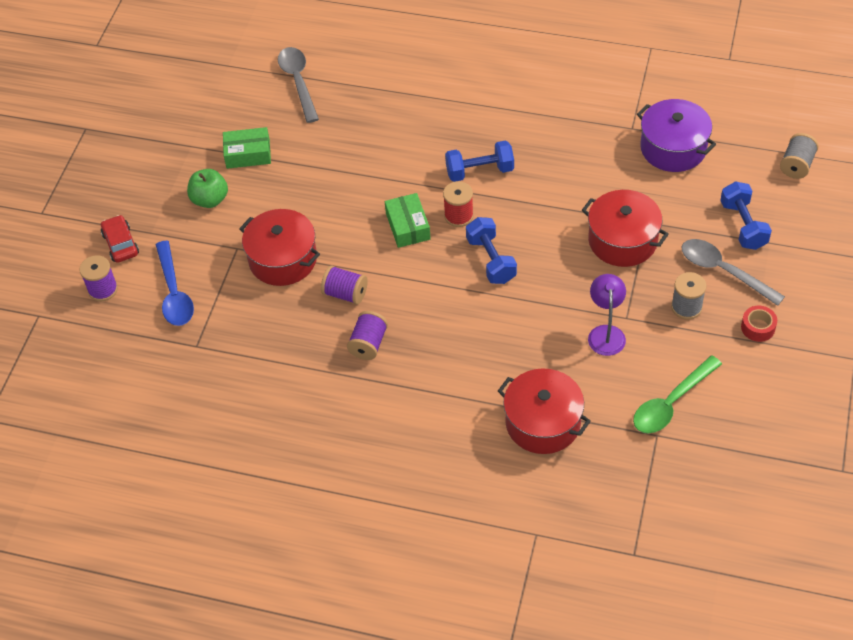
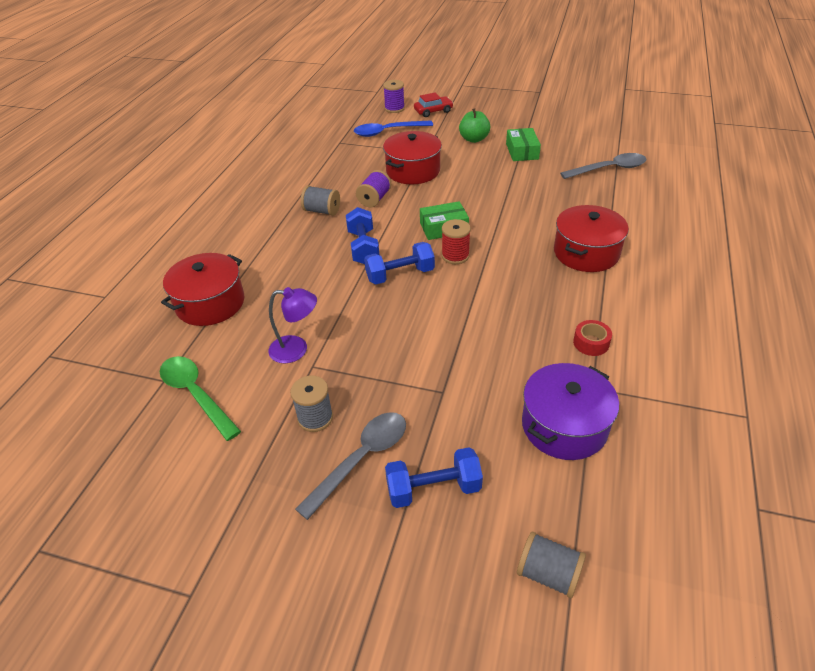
camera: 90 degrees right, 10 degrees down
(368, 344) = (322, 211): purple spool -> grey spool
(479, 171) = (512, 269): blue dumbbell -> blue dumbbell (363, 247)
(622, 240) = (417, 369): red pot -> red pot (586, 253)
(758, 327) = (270, 485): red tape -> red tape (591, 343)

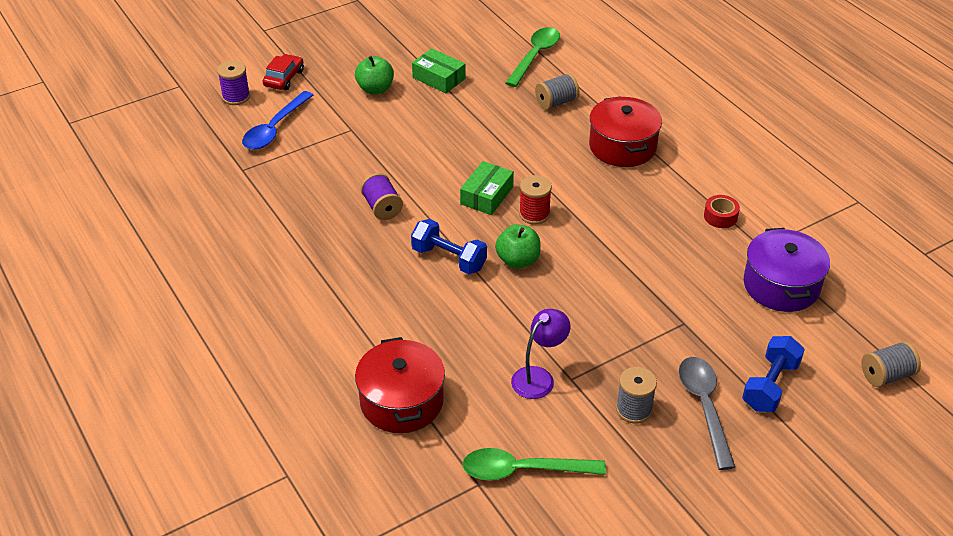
camera: 50 degrees left, 0 degrees up
(322, 211) = (352, 251): grey spool -> grey spool (556, 102)
(400, 275) = (518, 260): blue dumbbell -> green apple
(413, 171) = (371, 157): red pot -> none
(609, 169) = (535, 56): grey spoon -> green spoon

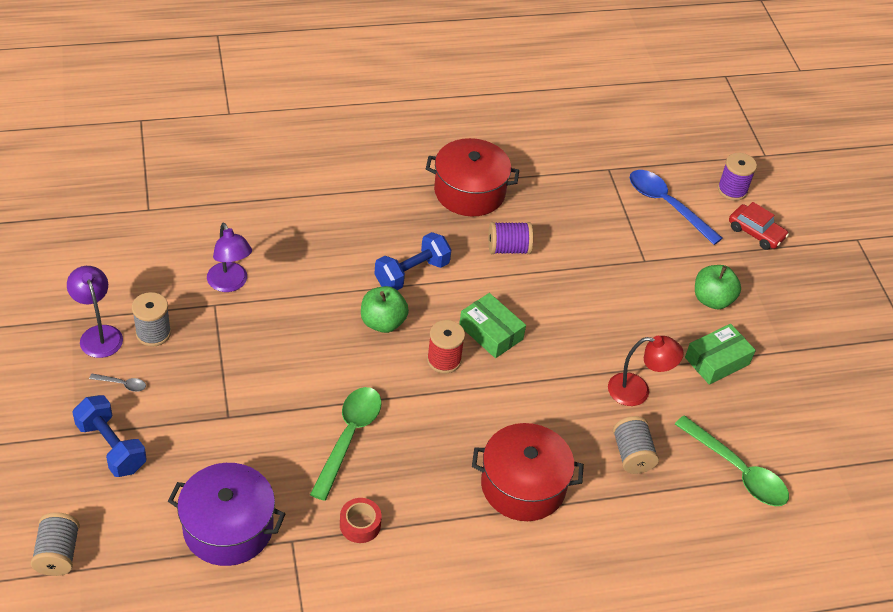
camera: 105 degrees right, 5 degrees up
(401, 401) = (259, 192): red pot -> red pot (469, 191)
(495, 110) = (637, 391): none -> red lamp
(523, 470) = (142, 239): green spoon -> green spoon (349, 437)
(663, 450) = (99, 334): none -> purple lamp
(704, 407) = (122, 384): grey spoon -> grey spoon, size x0.43

